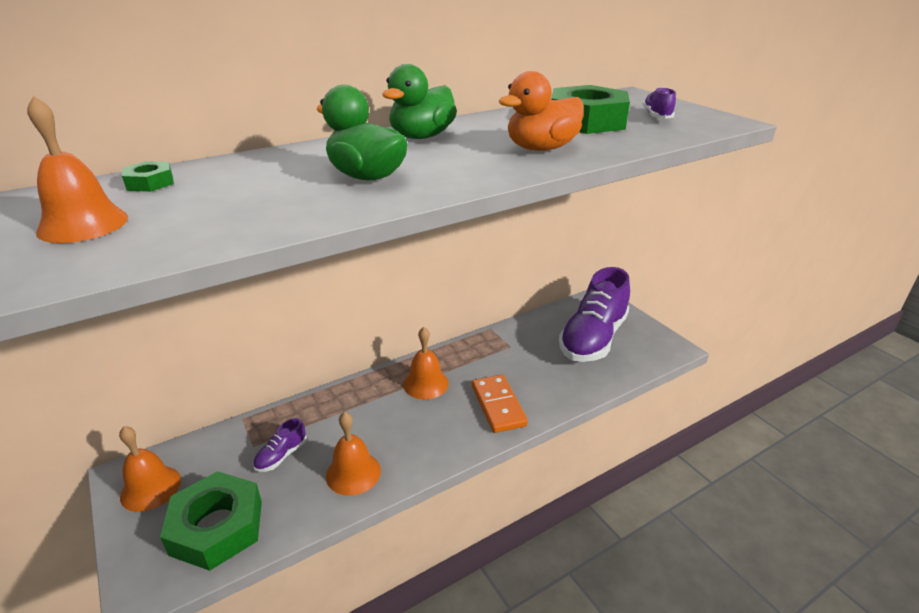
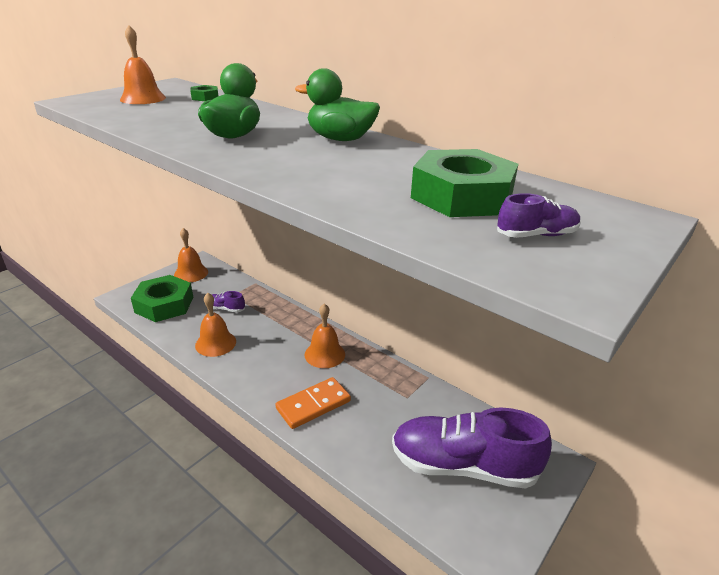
camera: 70 degrees right, 0 degrees up
(541, 148) = (339, 181): orange duck -> none

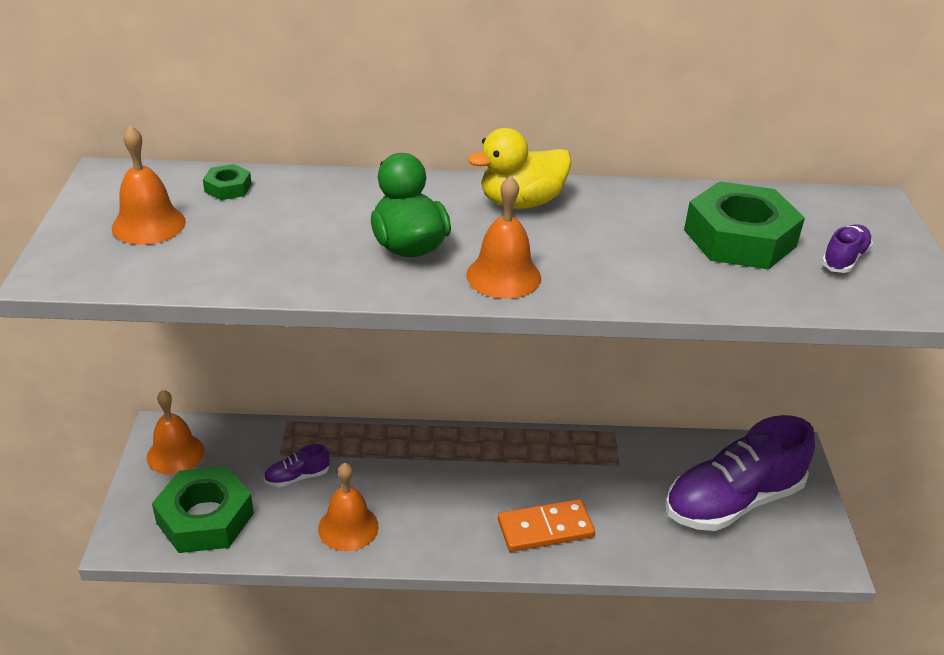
camera: 40 degrees left, 5 degrees up
(313, 405) = (545, 529): orange domino -> orange domino turned 60 degrees clockwise
(324, 354) = (487, 466): orange bell -> orange bell (503, 276)
(340, 139) = (521, 202): green duck -> yellow duck

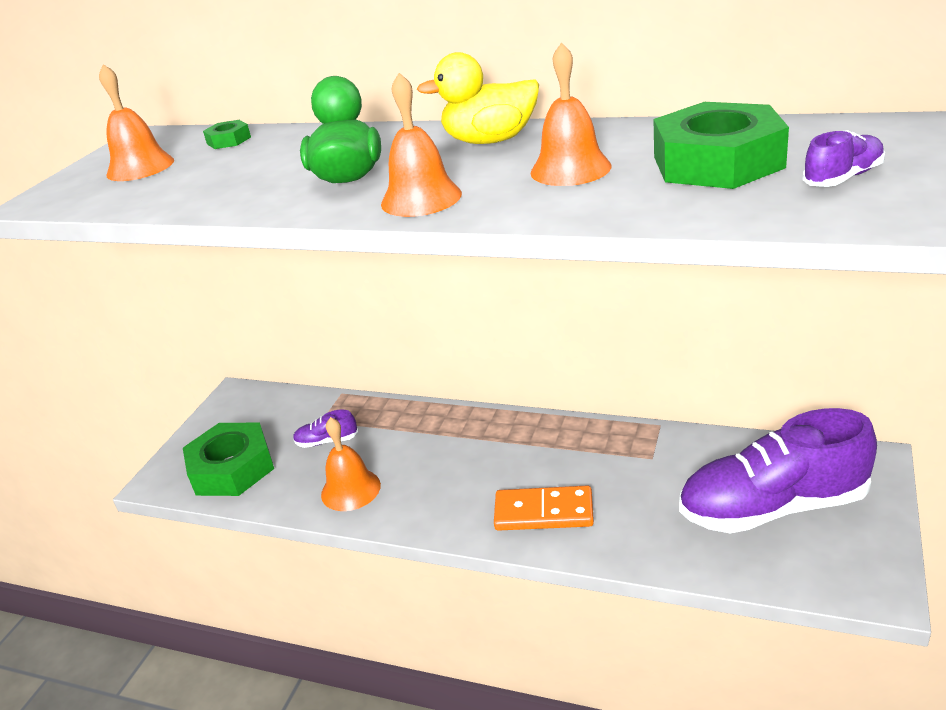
camera: 25 degrees right, 5 degrees down
(175, 454) = (235, 413): orange bell -> orange bell (570, 169)

